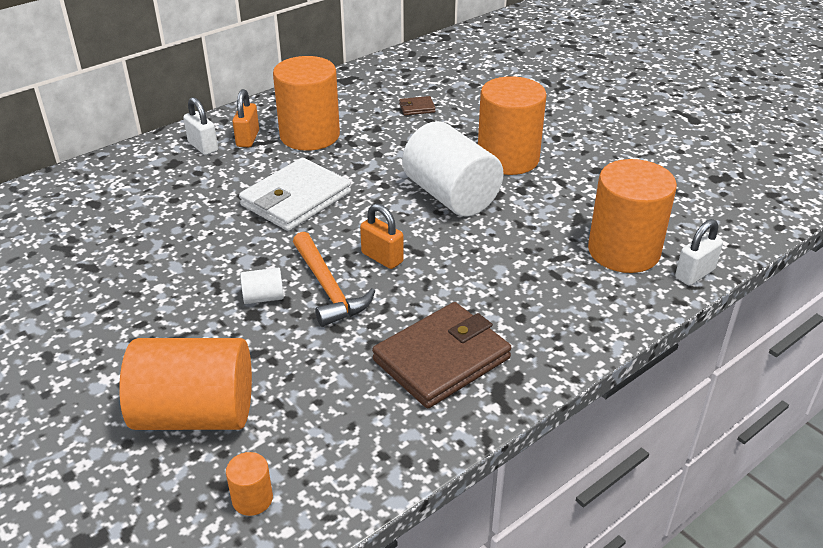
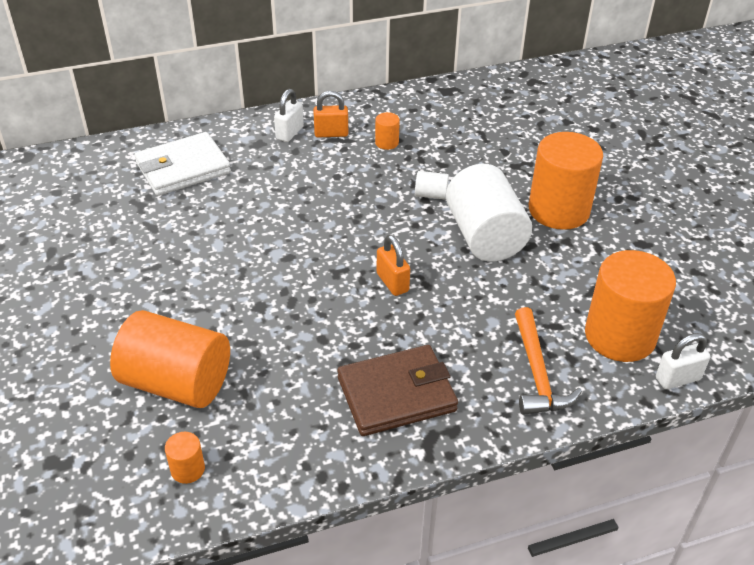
camera: 20 degrees right, 5 degrees up
(203, 147) = (289, 133): white padlock -> white padlock turned 45 degrees clockwise
(248, 139) = (331, 133): orange padlock -> orange padlock turned 60 degrees clockwise
(263, 297) = (275, 293): white cylinder -> white cylinder (431, 195)
(296, 199) = (345, 205): white wallet -> white wallet (183, 168)
(310, 135) = (387, 143): orange cylinder -> orange cylinder, size x0.42
(328, 288) = (332, 299): orange hammer -> orange hammer (537, 373)
(417, 108) = (499, 135): brown wallet -> none

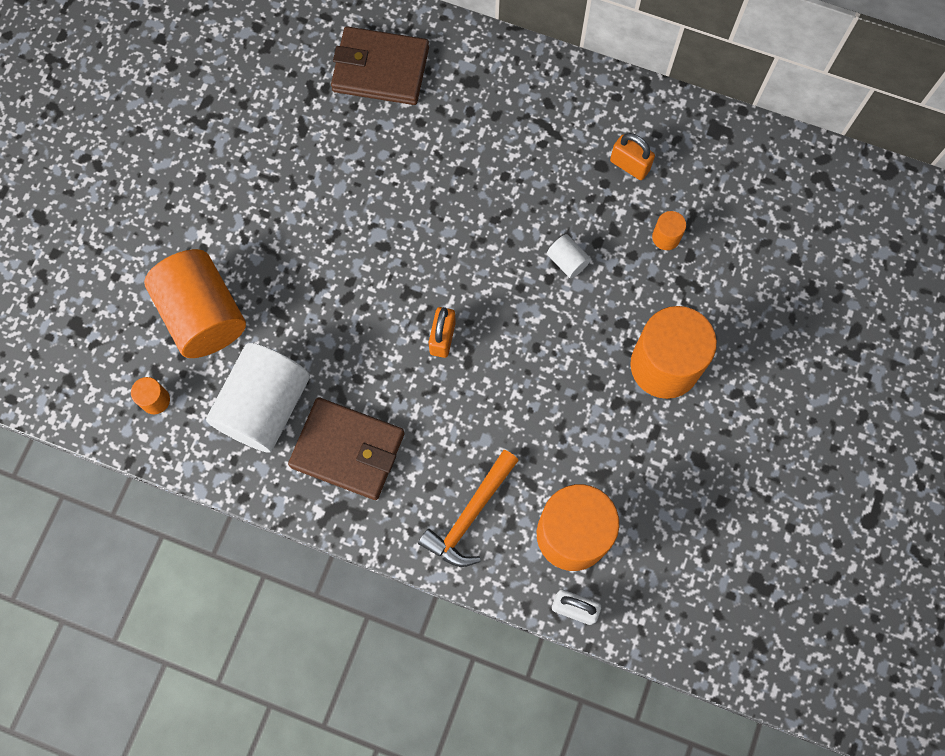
camera: 40 degrees right, 30 degrees up
(183, 168) = (380, 69): white wallet -> brown wallet
(289, 133) = (511, 86): white padlock -> none
(331, 133) = (548, 114): orange padlock -> orange padlock (629, 165)
(387, 143) = (589, 164): orange cylinder -> orange cylinder (666, 237)
(485, 236) = (568, 345): white cylinder -> white cylinder (265, 406)

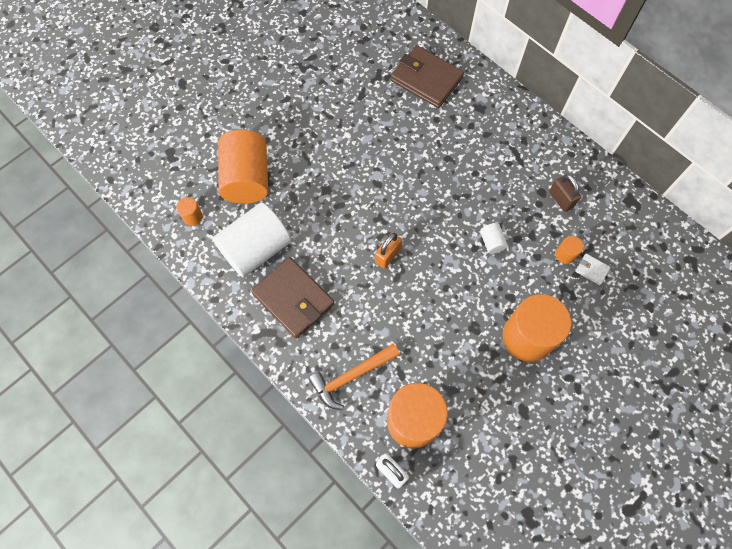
camera: 25 degrees right, 5 degrees down
(629, 165) = (561, 199): orange padlock -> brown padlock
(706, 243) = (591, 270): none -> white wallet

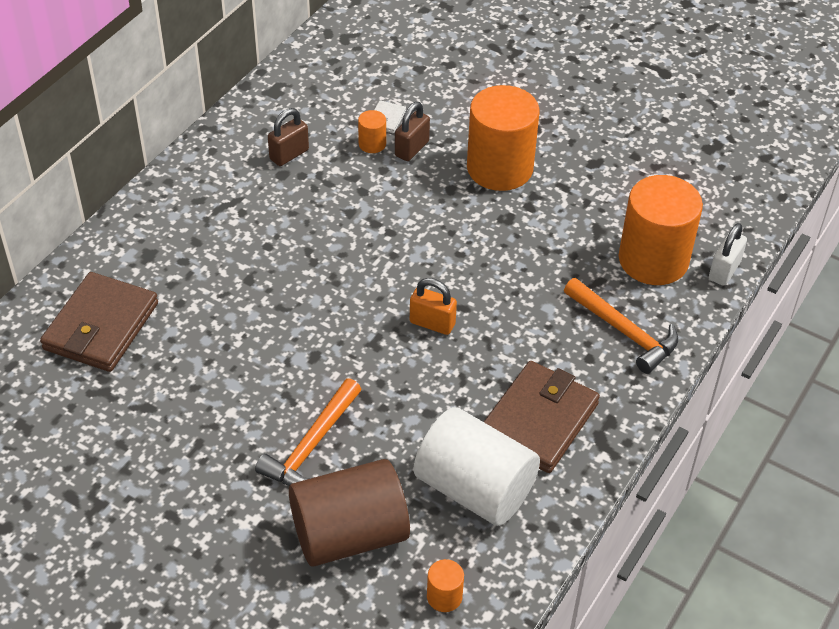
camera: 105 degrees left, 20 degrees down
(247, 178) = (349, 534): orange cylinder -> brown cylinder
(311, 171) = (312, 446): none -> orange hammer
(491, 242) = (376, 216): white cylinder -> none
(557, 280) = (412, 149): none -> brown padlock

